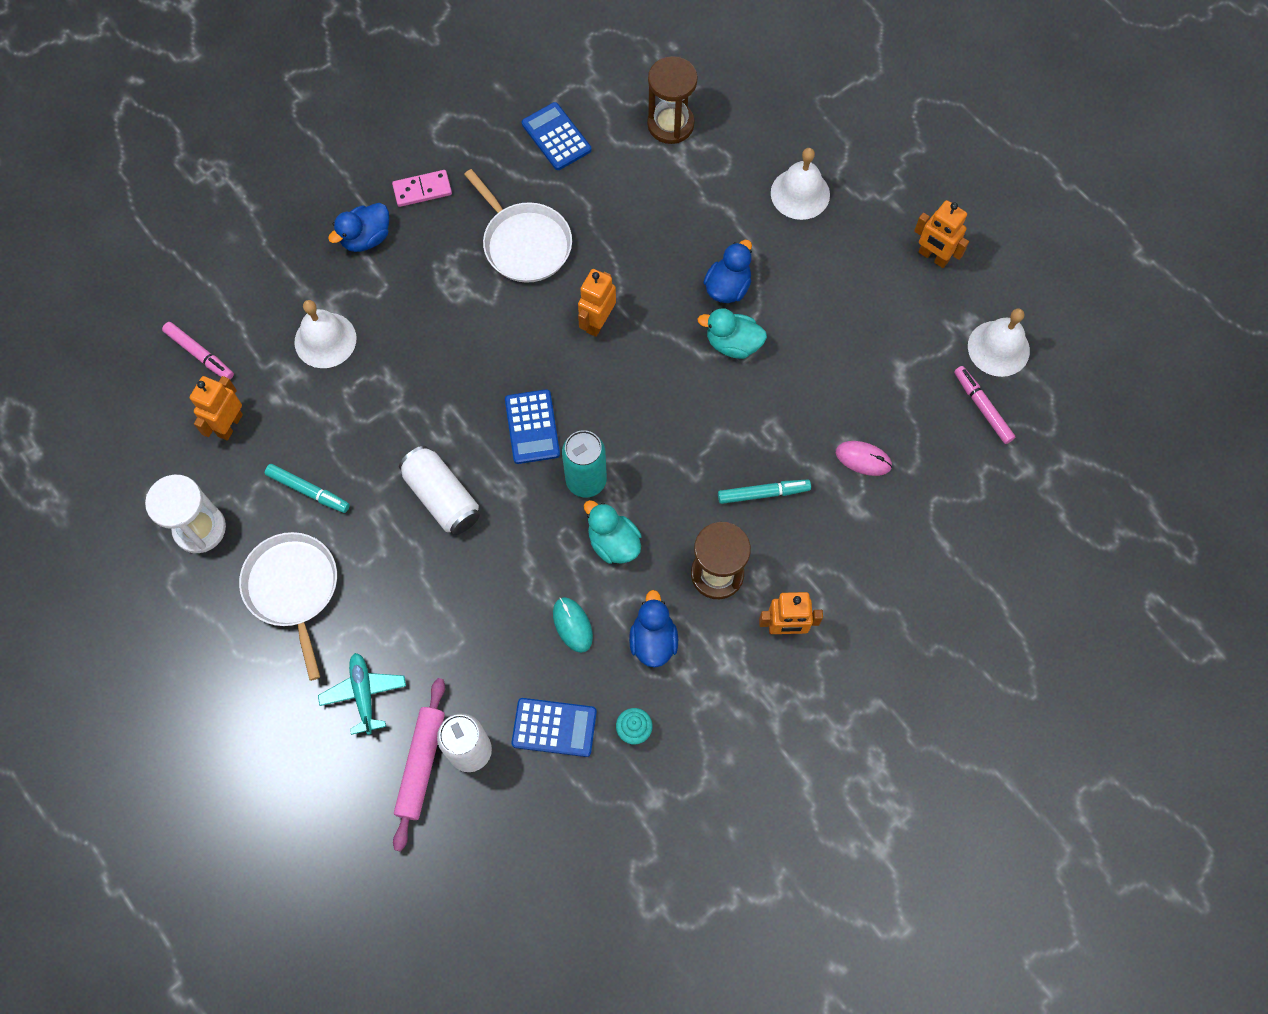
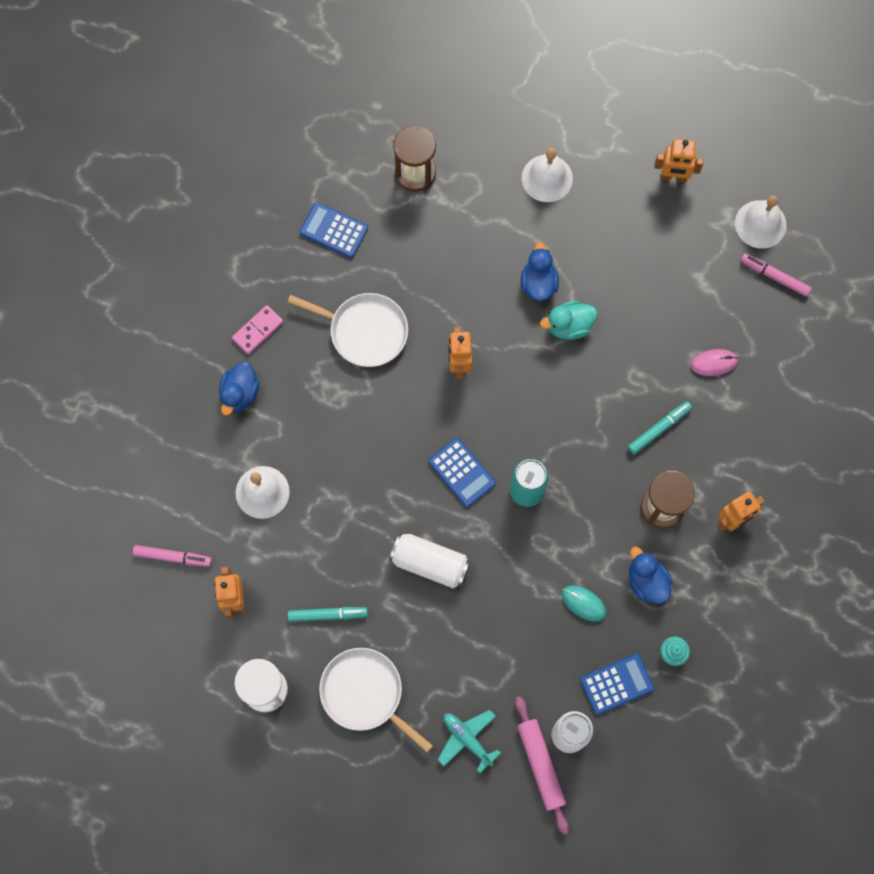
camera: 30 degrees left, 5 degrees up
(613, 543) = (575, 526): turquoise duck -> none

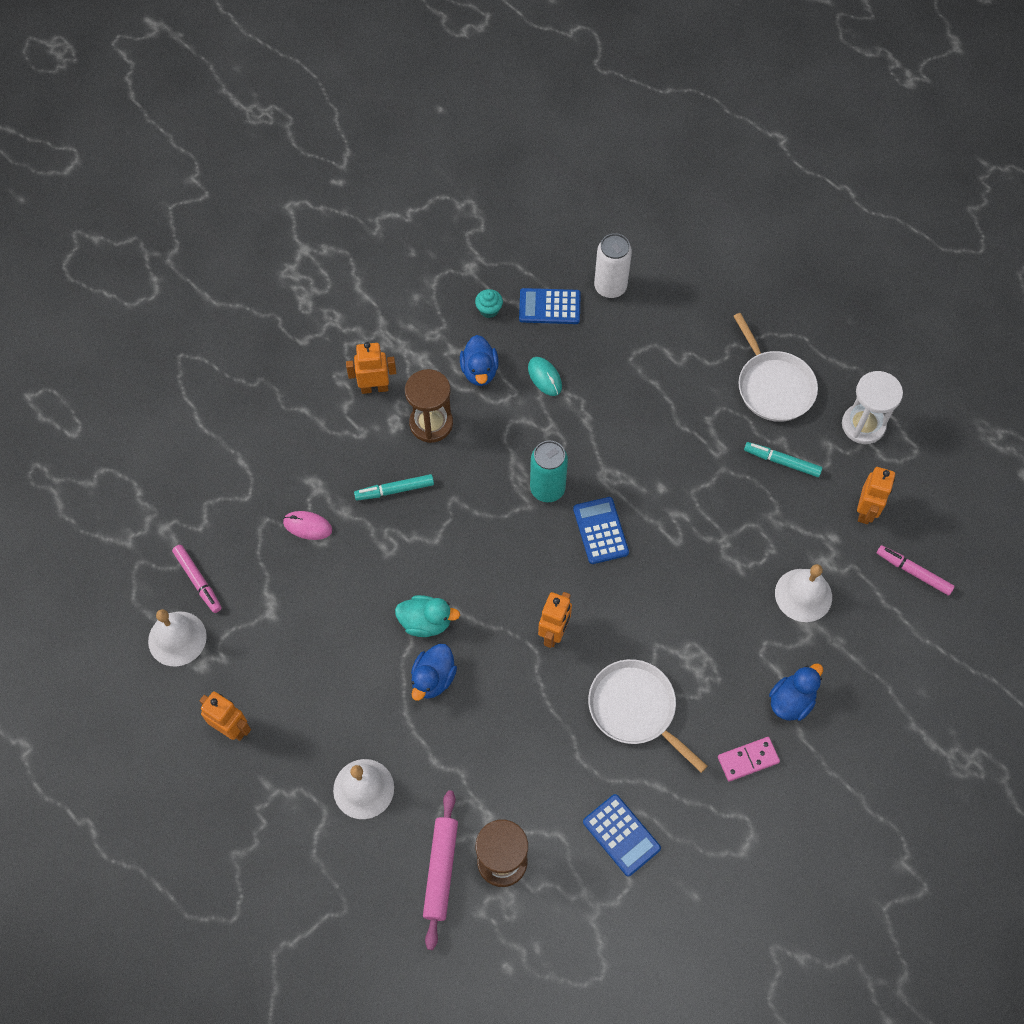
camera: 155 degrees left, 10 degrees down
(430, 563) = (667, 465): white can -> none
(467, 739) = (698, 318): turquoise plane -> none
(540, 765) = (645, 276): pink rolling pin -> pink rolling pin (441, 870)

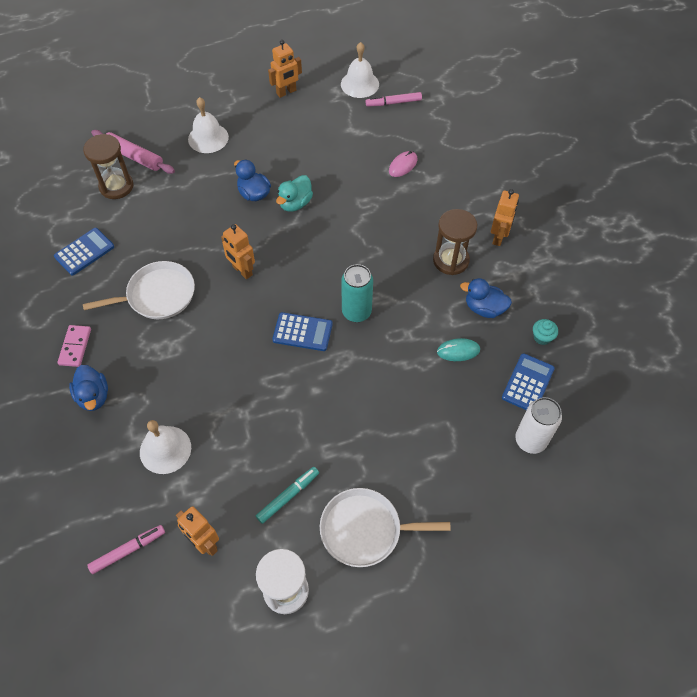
camera: 115 degrees right, 5 degrees down
(395, 490) = (405, 220): turquoise marker -> none
(621, 835) = (84, 252): blue calculator -> blue calculator turned 150 degrees clockwise

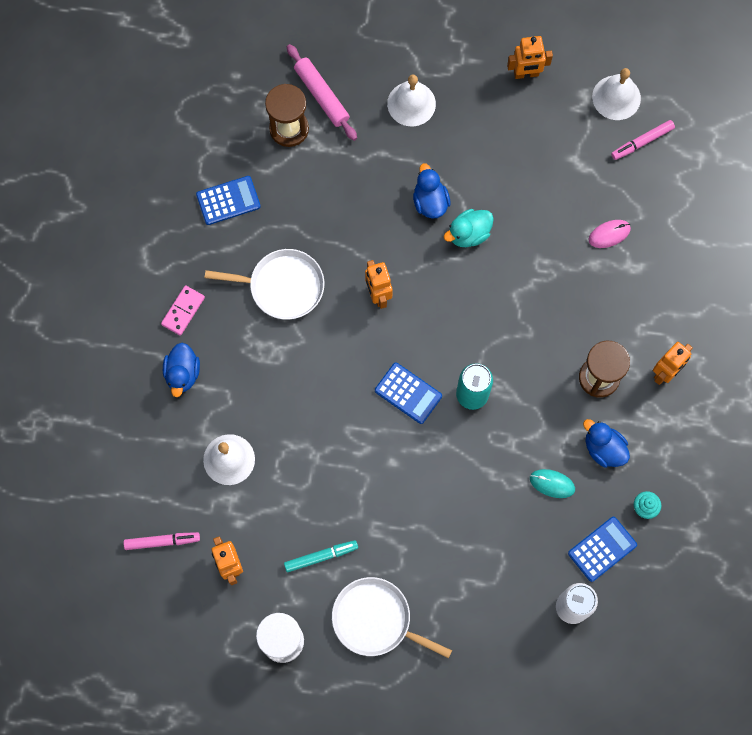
camera: 25 degrees right, 15 degrees up
(393, 103) = (642, 142): pink marker -> pink marker turned 45 degrees counterclockwise

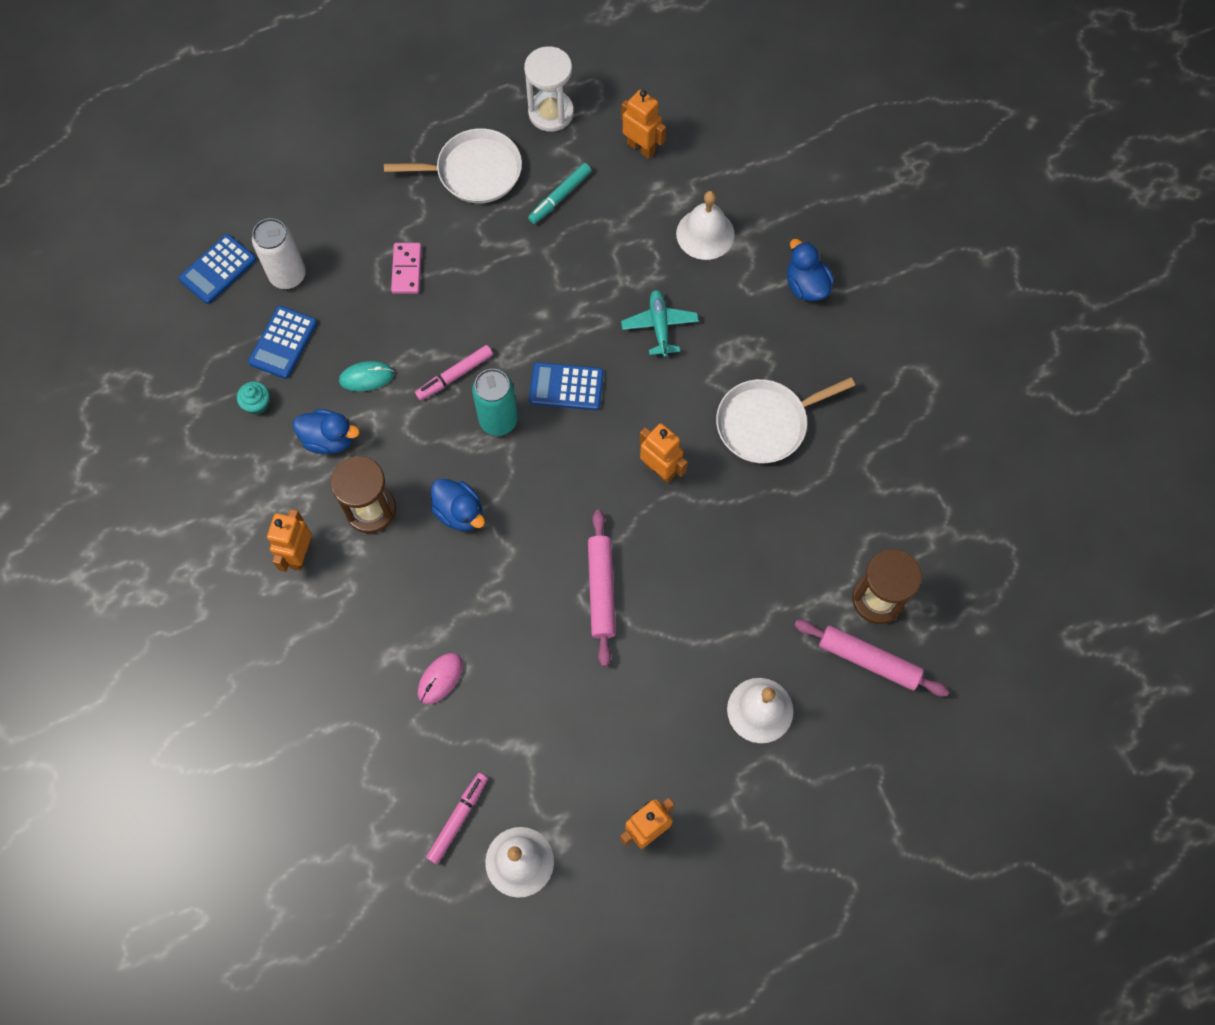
camera: 150 degrees right, 5 degrees down
(162, 541) = (718, 135): pink marker -> pink marker (455, 375)
(183, 311) = (849, 344): pink domino -> pink domino (407, 269)
(228, 201) = (886, 481): blue calculator -> blue calculator (218, 269)
(311, 403) = (659, 326): none -> turquoise plane
(430, 202) = (666, 603): blue duck -> blue duck (460, 512)
(468, 234) = (601, 590): turquoise duck -> pink rolling pin

